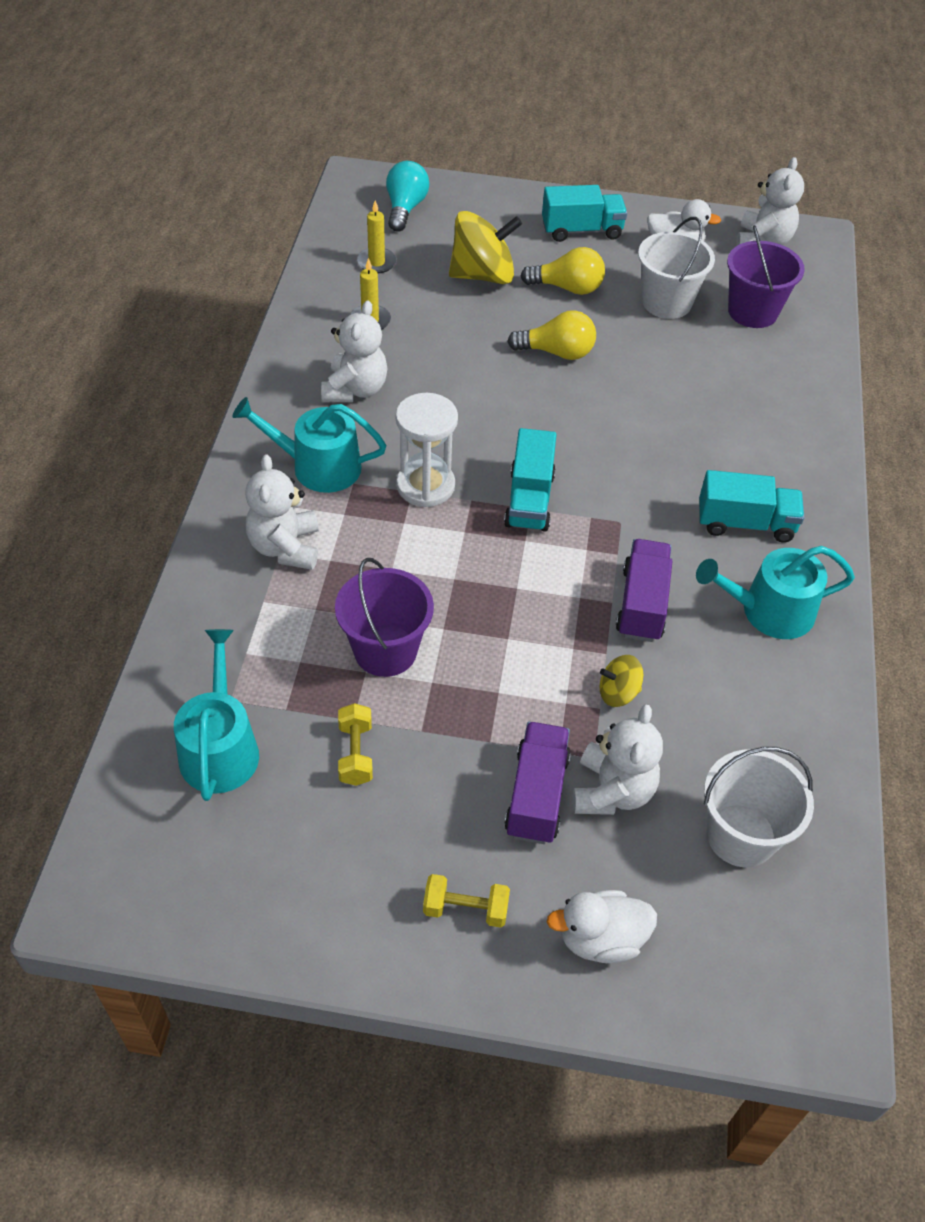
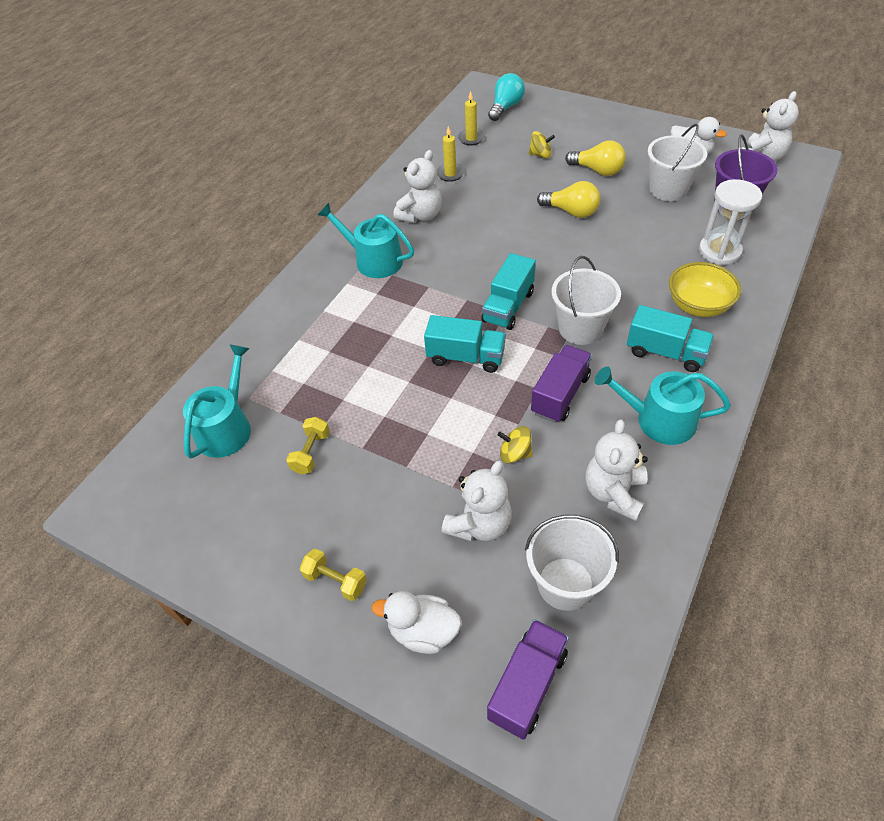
camera: 25 degrees right, 0 degrees up
(285, 547) = (328, 308): white teddy bear -> white teddy bear (614, 493)
(385, 650) = (362, 388): purple bucket -> none
(425, 486) = (439, 284): white hourglass -> white hourglass (719, 251)
(483, 275) = (540, 155): yellow spinning top -> yellow spinning top, size x0.50
(536, 795) = (422, 513): purple truck -> purple truck (527, 685)
(581, 230) = (624, 135): turquoise truck -> turquoise truck (465, 357)
(632, 512) = (580, 328): none -> white bucket
(760, 455) = (698, 305): none -> yellow bowl

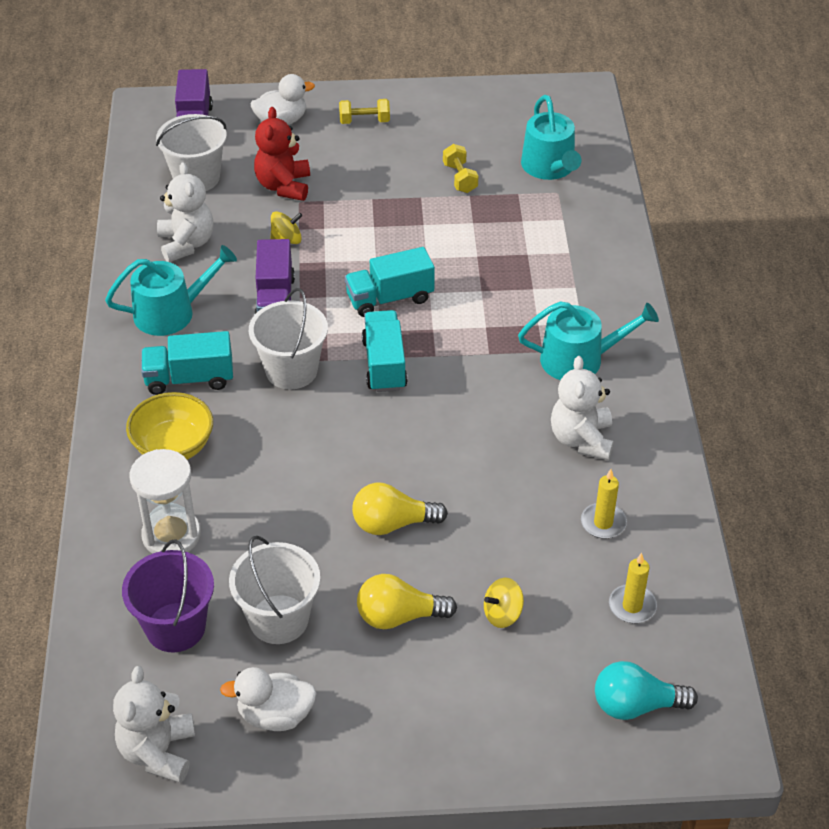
camera: 145 degrees right, 5 degrees down
(479, 524) = (284, 186): white teddy bear -> red teddy bear
(505, 107) = (636, 705): turquoise light bulb -> turquoise light bulb turned 90 degrees clockwise

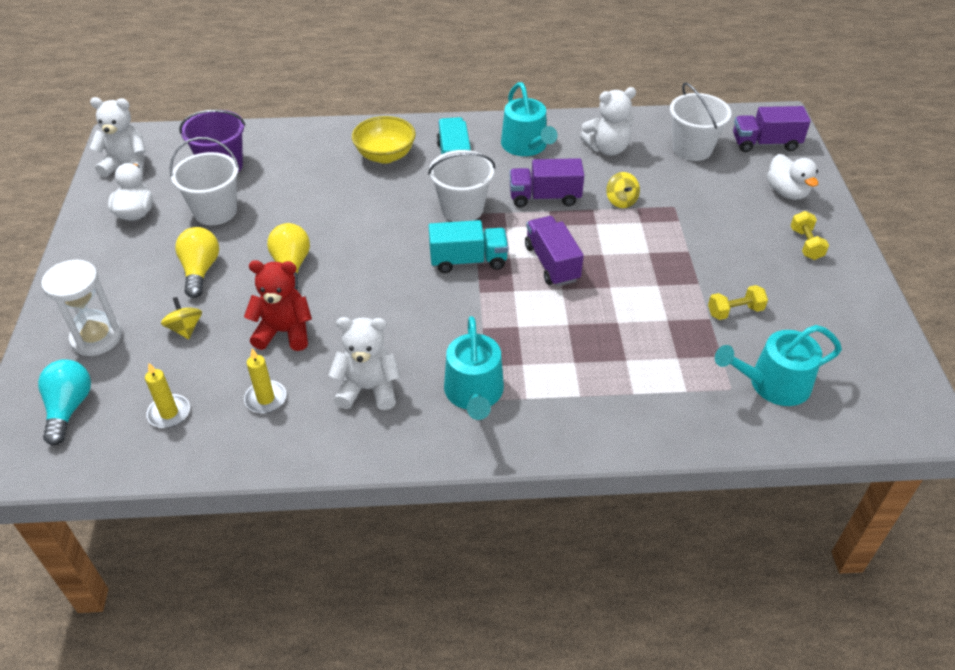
camera: 90 degrees right, 0 degrees up
(171, 535) = (302, 160): white hourglass -> white hourglass (96, 338)
(284, 186) = (693, 196): red teddy bear -> red teddy bear (284, 332)
(390, 298) = (552, 263): turquoise truck -> purple truck

